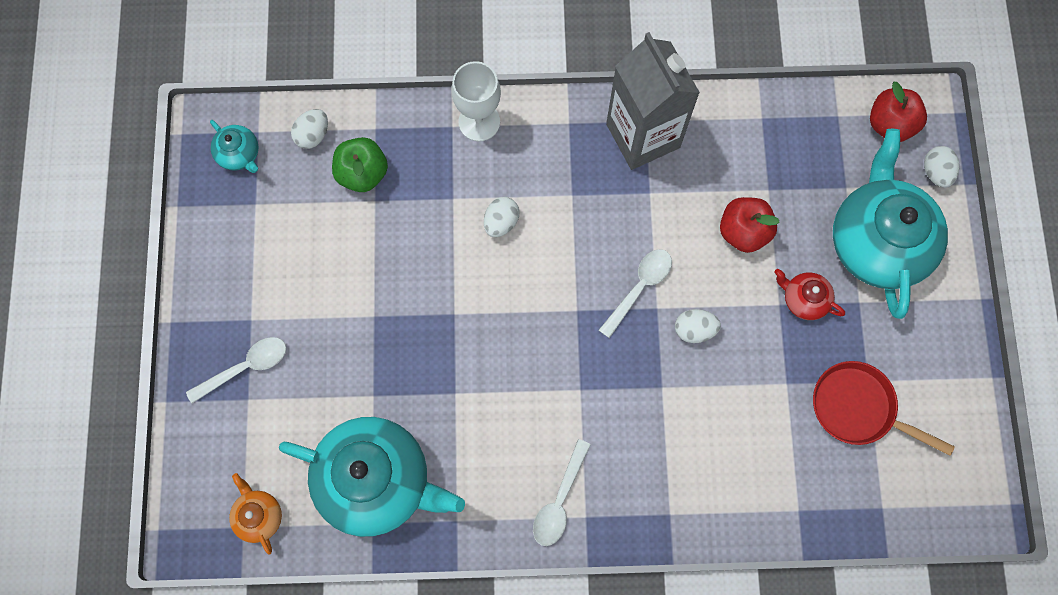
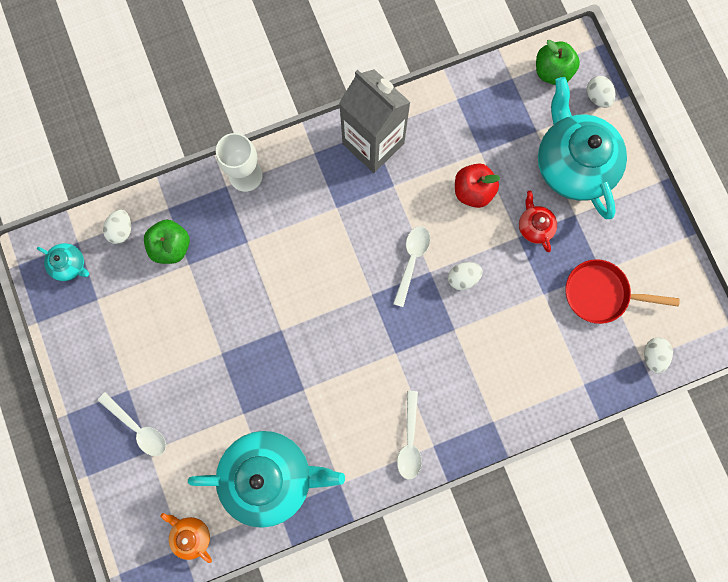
camera: 20 degrees left, 5 degrees up
(245, 367) = (138, 428): white spoon -> white spoon turned 90 degrees clockwise
(501, 222) = (291, 247): white egg -> white egg (653, 356)
(804, 299) = (534, 226): red teapot -> red teapot turned 60 degrees clockwise
(890, 124) = (552, 72): red apple -> green apple

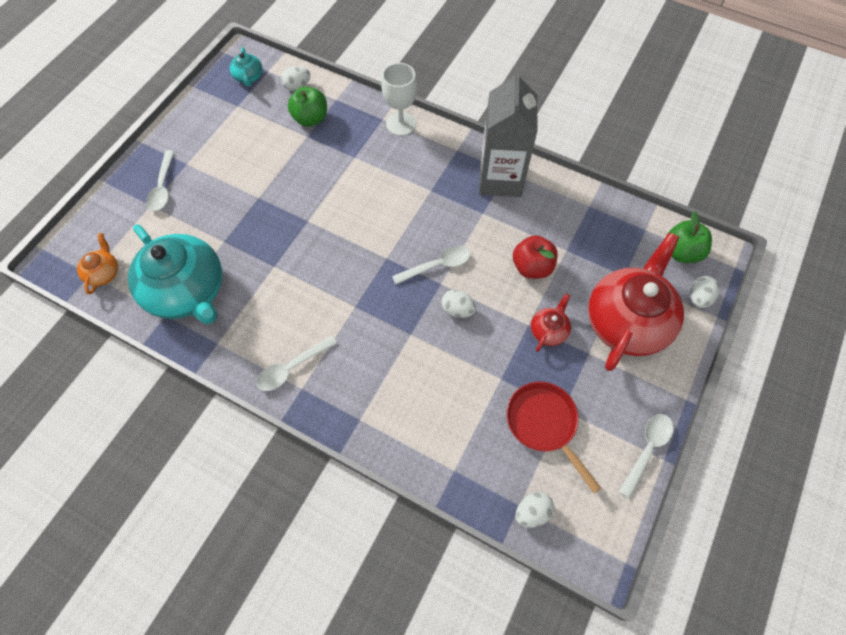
camera: 50 degrees right, 15 degrees down
(573, 164) = (627, 321): turquoise teapot -> red teapot
(672, 241) = (647, 449): none -> white spoon

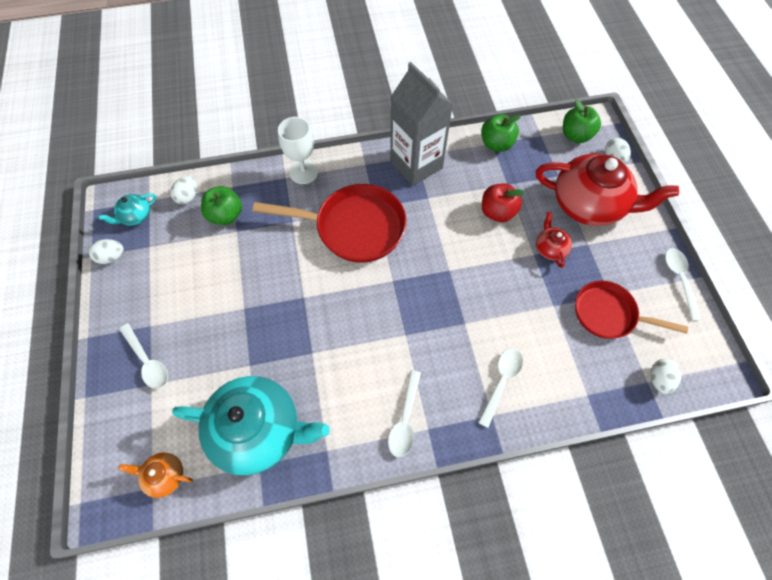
camera: 40 degrees left, 0 degrees up
(104, 273) = (165, 475): orange teapot -> orange teapot turned 45 degrees counterclockwise
(248, 77) = (136, 216): turquoise teapot -> turquoise teapot turned 105 degrees clockwise
(397, 195) = (354, 227): none -> red pan
(437, 265) = (434, 259): white spoon -> white spoon (501, 382)
(457, 310) = (479, 280): white egg -> white egg (112, 257)
(592, 209) = (496, 144): none -> green apple
(627, 321) = (589, 205): red teapot -> red teapot turned 120 degrees clockwise

